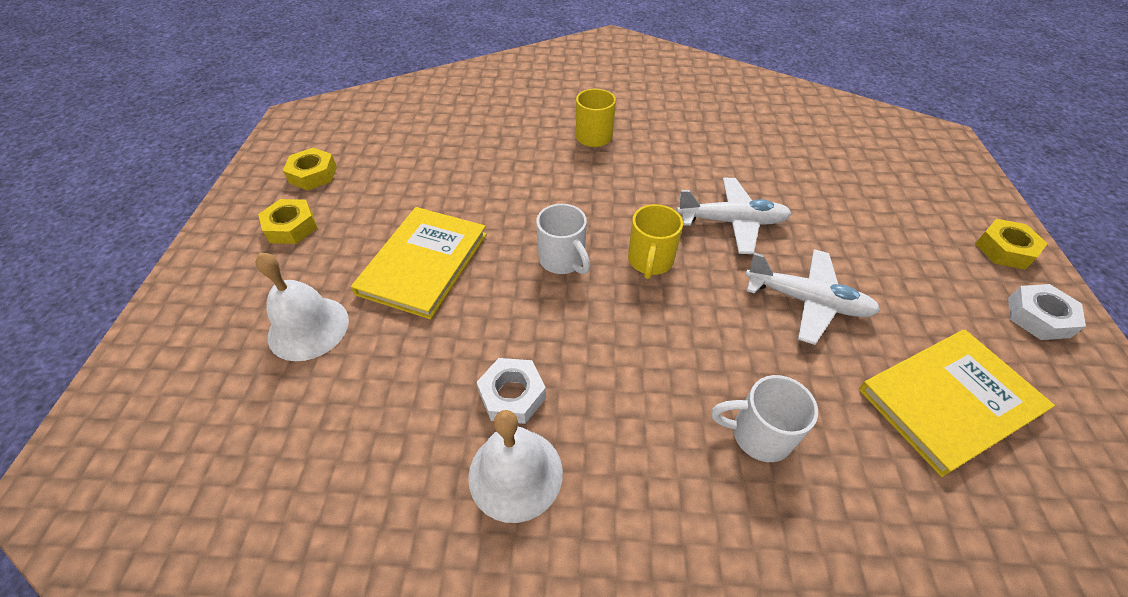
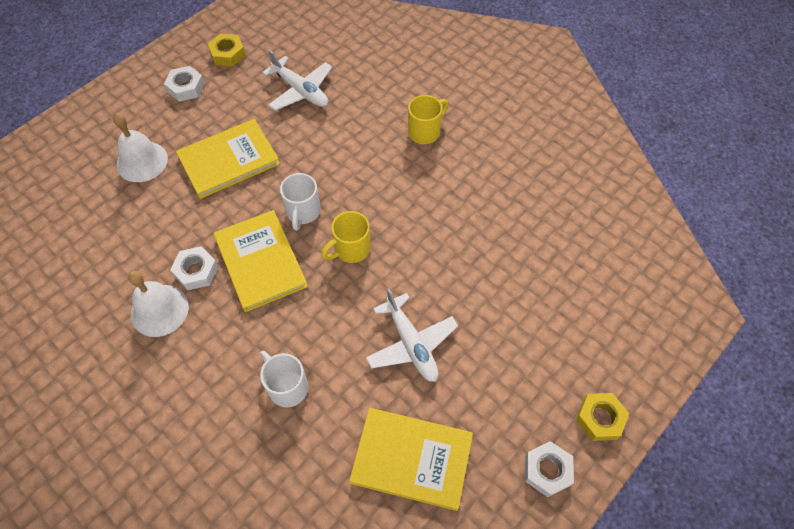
camera: 40 degrees right, 10 degrees up
(291, 227) = (186, 87): yellow nut -> white nut
(575, 333) = (260, 262): none -> yellow book
(732, 222) = (435, 260): white plane -> white plane (301, 91)

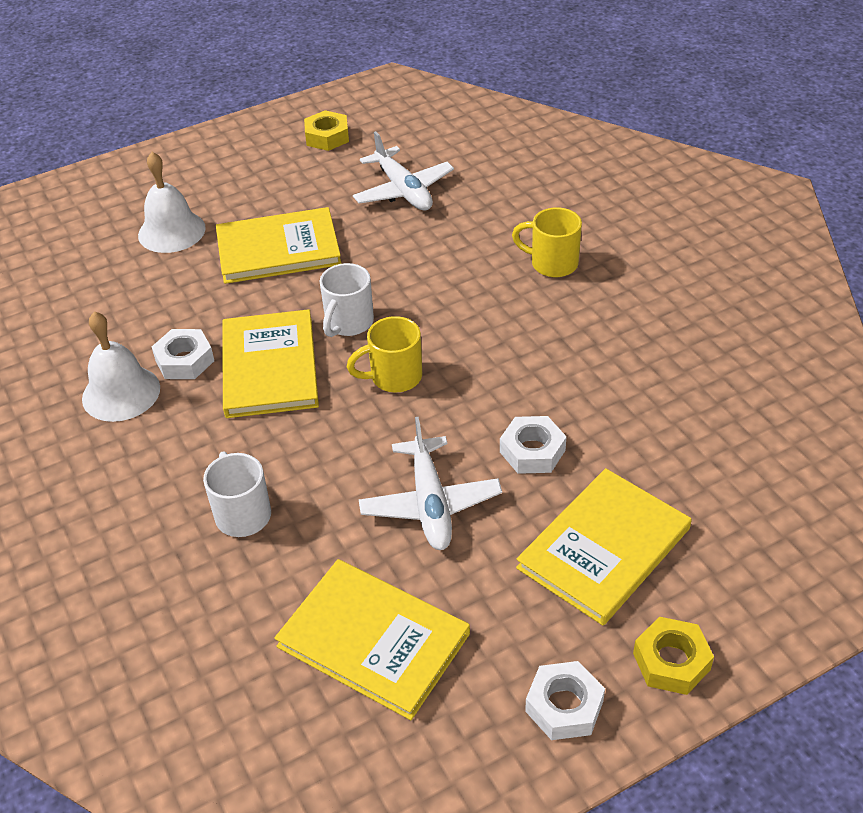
camera: 20 degrees right, 15 degrees down
(186, 87) = (259, 163): white nut -> white nut (532, 451)
(425, 132) = (552, 263): yellow mug -> yellow mug turned 135 degrees counterclockwise
(532, 347) = (603, 548): none -> yellow book

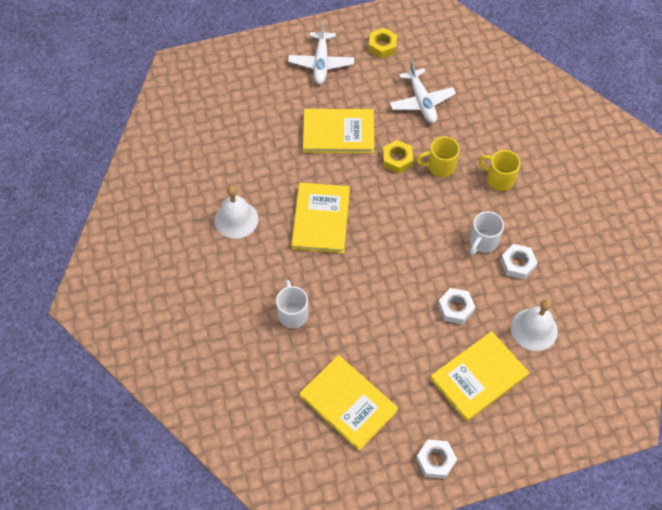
camera: 10 degrees right, 15 degrees up
(171, 231) = (277, 105): white bell -> white bell (534, 329)
(184, 360) = (274, 204): white nut -> white nut (517, 264)
(348, 323) = (370, 197): white mug -> white mug (483, 242)
(394, 377) = (389, 242): yellow mug -> yellow mug (440, 166)
(430, 504) = (393, 329): white plane -> white plane (321, 63)
(671, 661) = (495, 449): yellow nut -> yellow nut (397, 159)

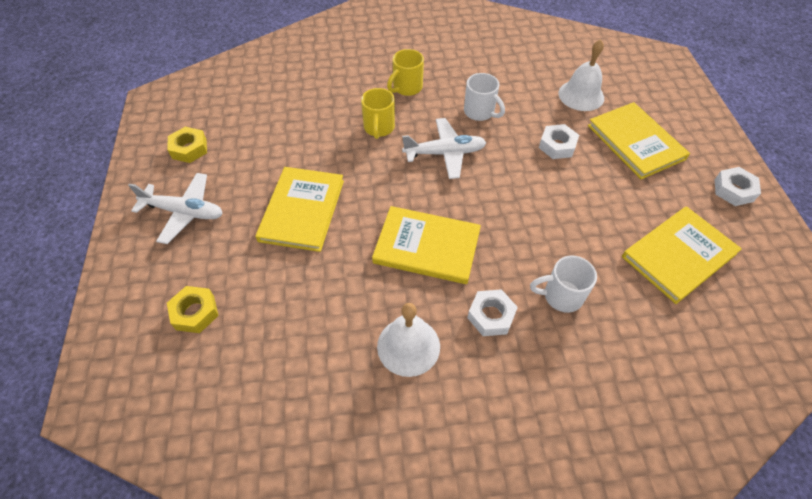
camera: 80 degrees left, 5 degrees down
(397, 159) = (359, 161): yellow nut -> yellow nut (195, 312)
(421, 102) = (286, 128): white plane -> white plane (445, 153)
(517, 264) = (508, 93): white nut -> white nut (491, 316)

